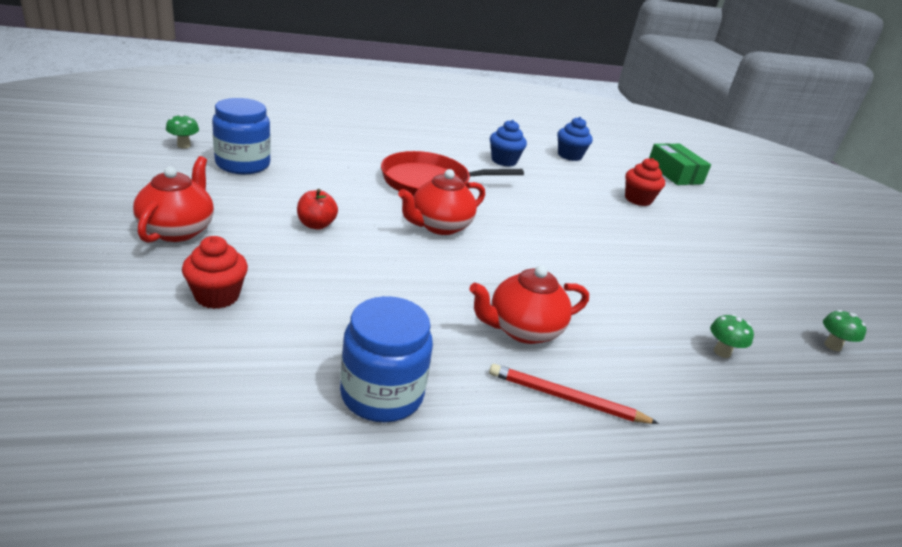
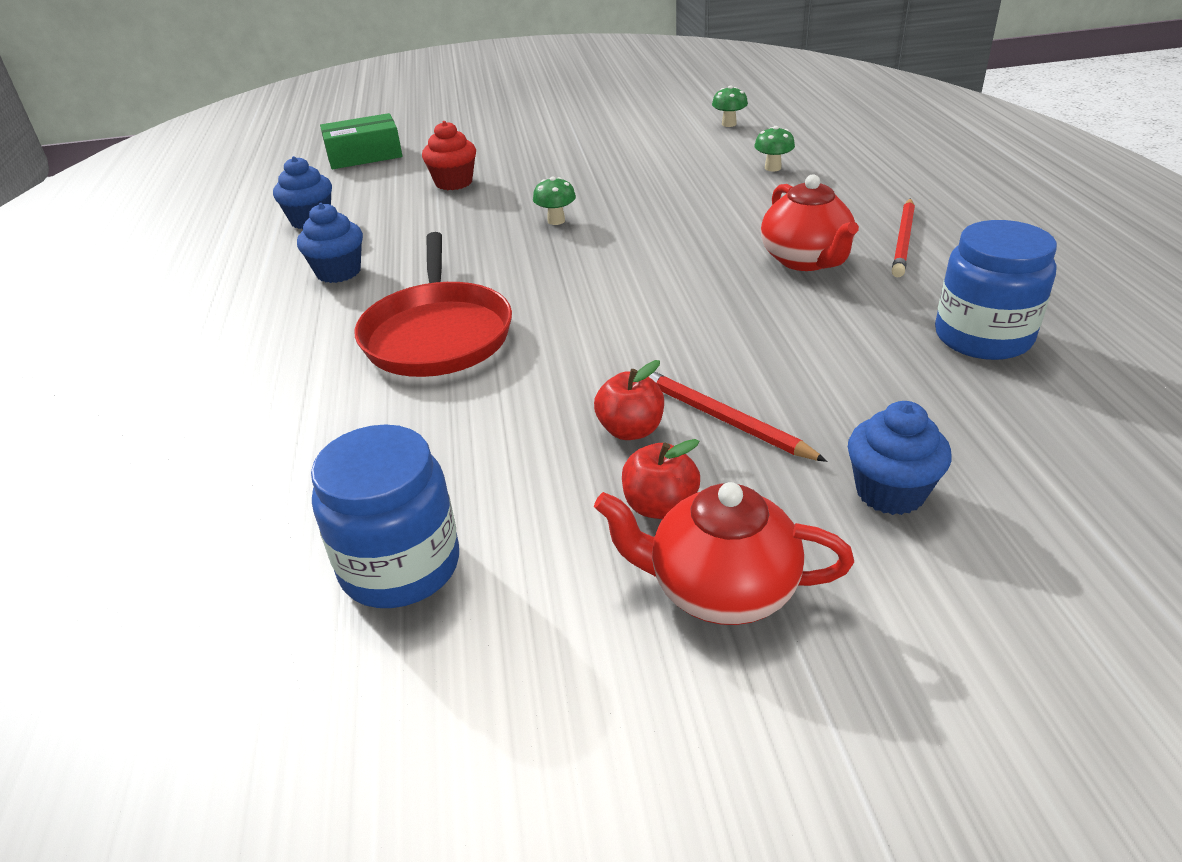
camera: 80 degrees left, 5 degrees up
(184, 145) = (298, 698): green mushroom -> green mushroom (556, 221)
(217, 296) = (890, 492): red cupcake -> blue cupcake
(247, 224) = (660, 506): none -> red apple
(314, 254) = (724, 419): none -> red pencil
(439, 226) = (587, 319): red teapot -> none

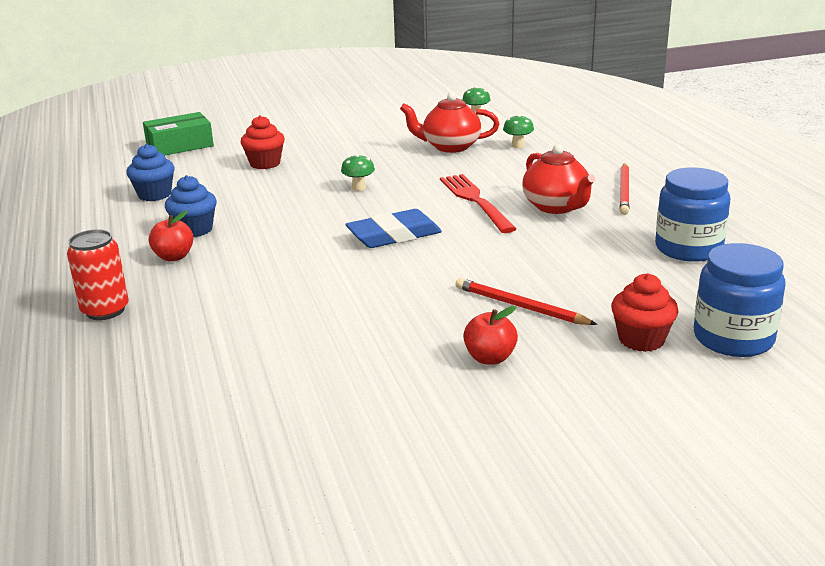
camera: 10 degrees left, 10 degrees down
(188, 386) = (105, 310): none -> red can
(400, 566) = (319, 404): blue jar -> blue jar (733, 338)
(437, 334) = (292, 267): red pan -> none
(580, 293) = (394, 235): none -> blue eraser
(630, 430) = (457, 317): red apple -> red apple (174, 257)
(699, 246) = (475, 201): none -> red fork
(720, 589) = (542, 398): red teapot -> red teapot (450, 147)
(890, 492) = (641, 340): blue cupcake -> red cupcake

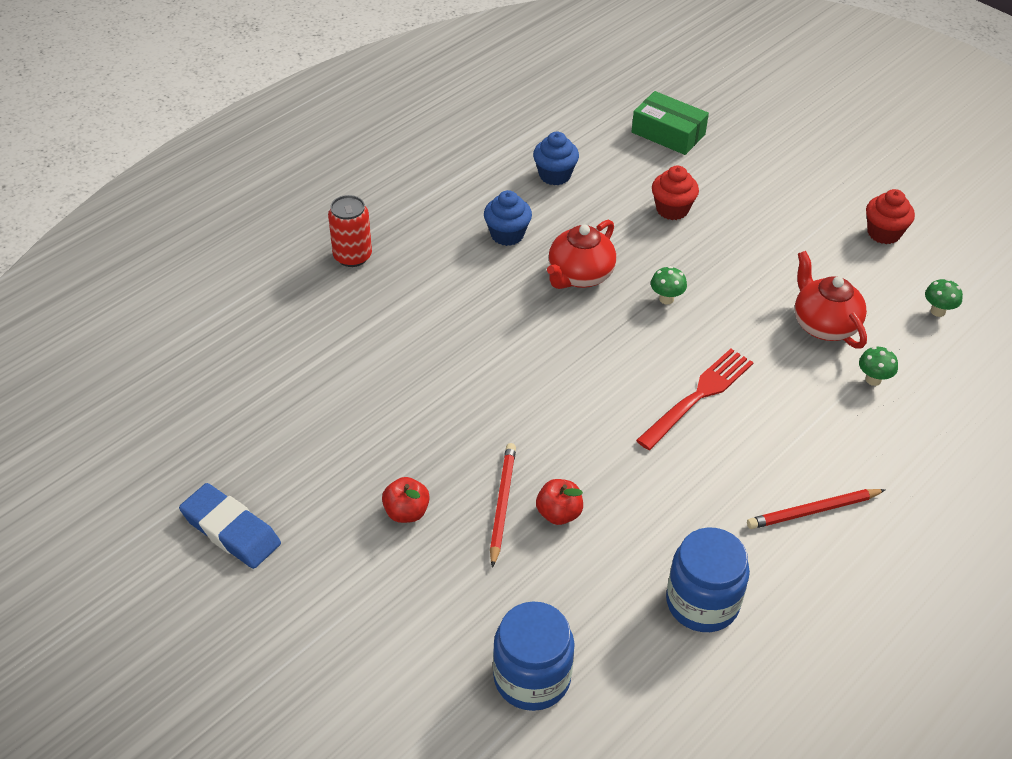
camera: 60 degrees right, 20 degrees up
(174, 257) = (454, 248): red apple -> red apple (559, 513)
(394, 235) = (582, 366): blue eraser -> blue eraser (231, 530)
(556, 207) = (730, 465): red teapot -> red teapot (579, 276)
(641, 340) = (492, 608): red cupcake -> red cupcake (883, 233)

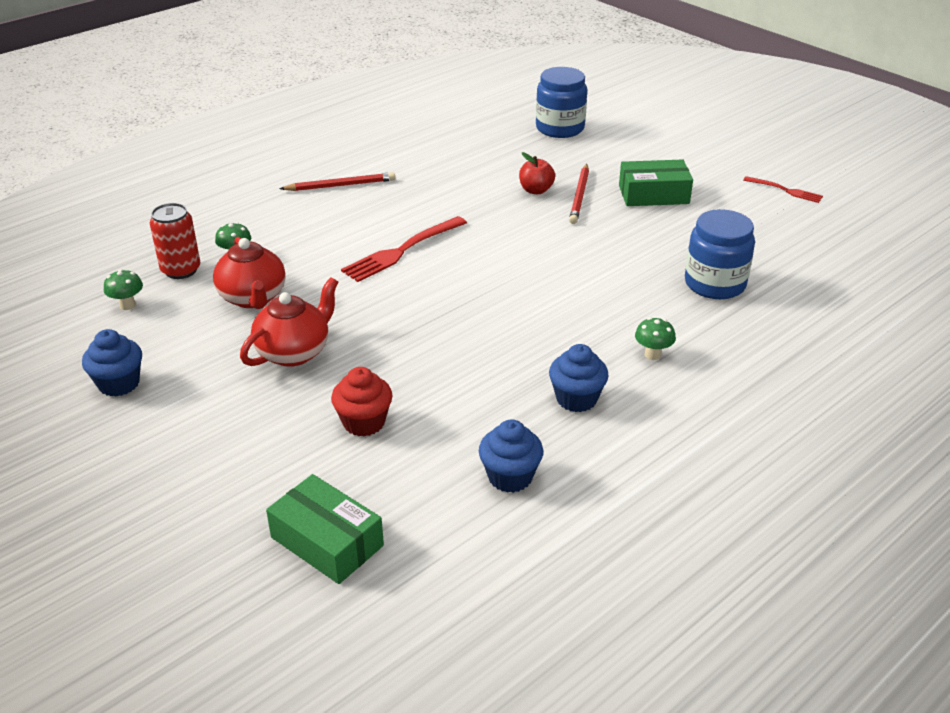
camera: 175 degrees left, 10 degrees down
(231, 530) = (785, 190): blue eraser -> red fork
(352, 256) = (759, 381): red can -> red can (181, 270)
(406, 512) = (653, 194): red apple -> green box
(579, 276) = (494, 351): red teapot -> red teapot (294, 352)
(666, 299) = (405, 326): green mushroom -> green mushroom (652, 355)
(702, 602) = (441, 150): blue jar -> blue jar (715, 284)
(883, 233) = (119, 384): red cupcake -> blue cupcake

